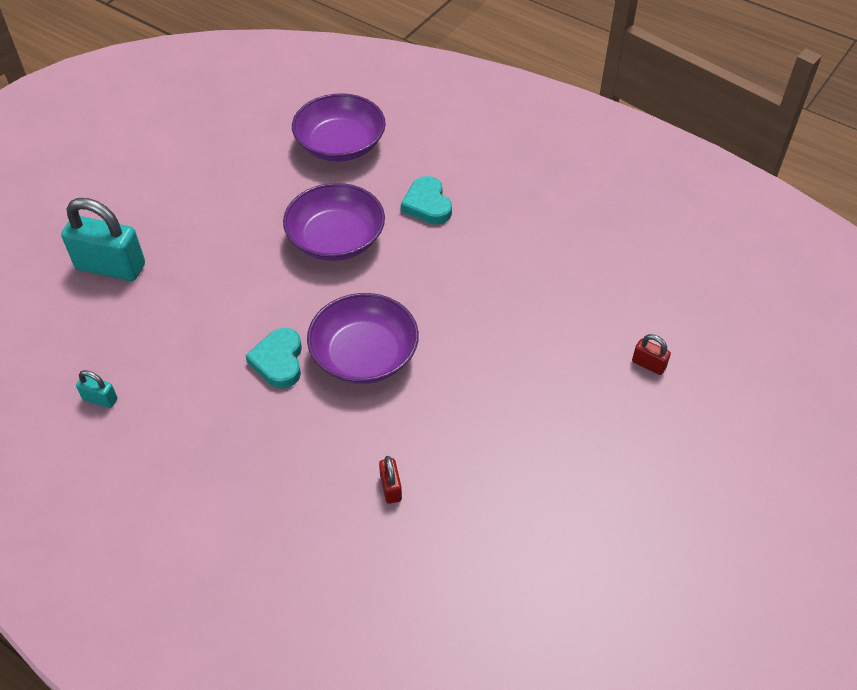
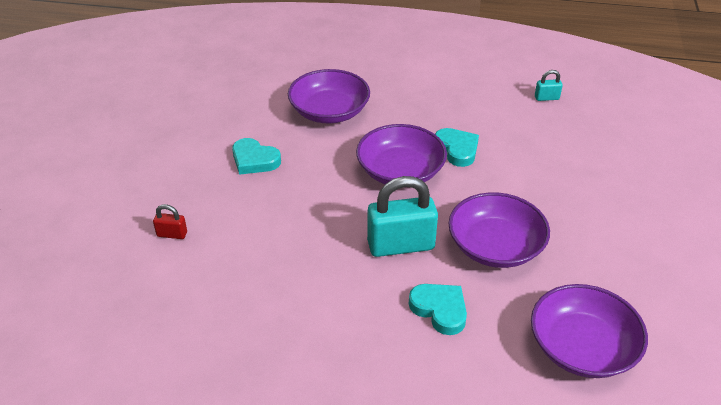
camera: 155 degrees right, 10 degrees down
(111, 266) = (642, 166): turquoise padlock -> turquoise padlock (401, 245)
(391, 488) = (329, 111): red padlock -> purple bowl
(525, 437) = (254, 160): none -> turquoise heart

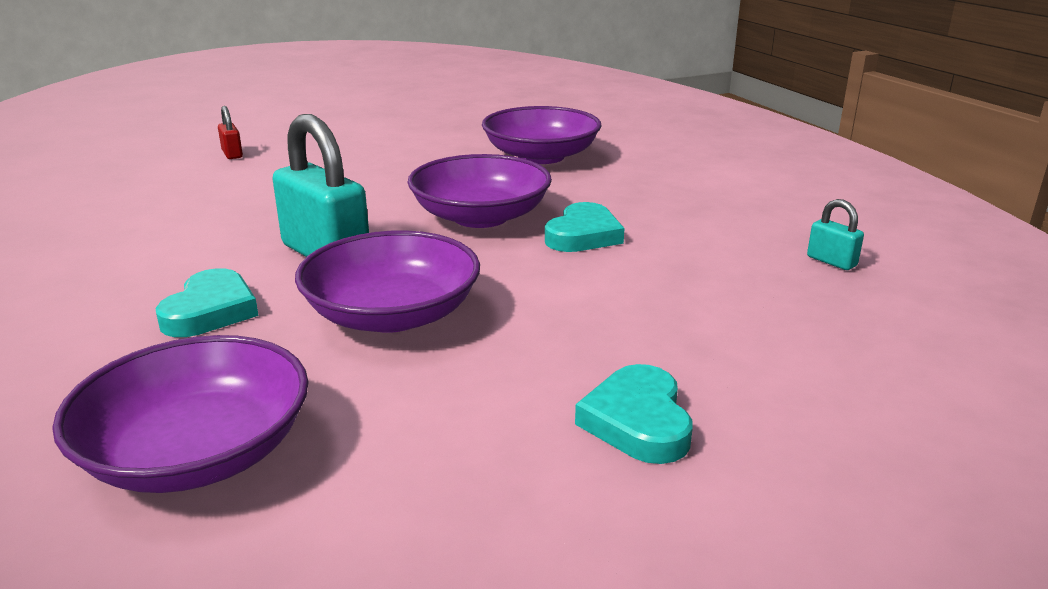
camera: 55 degrees right, 15 degrees down
(254, 160) = (397, 151): turquoise heart -> turquoise heart (638, 421)

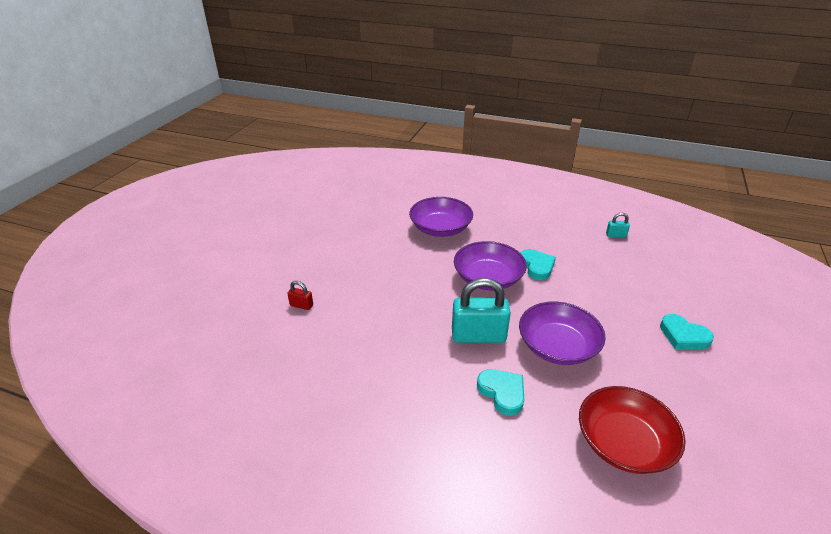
camera: 45 degrees left, 10 degrees up
(198, 452) = (624, 443): purple bowl -> red bowl

